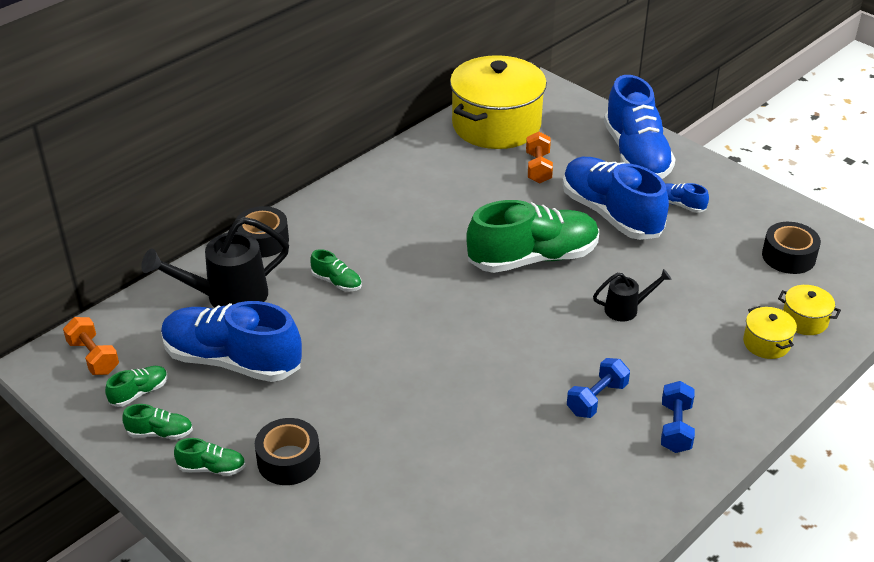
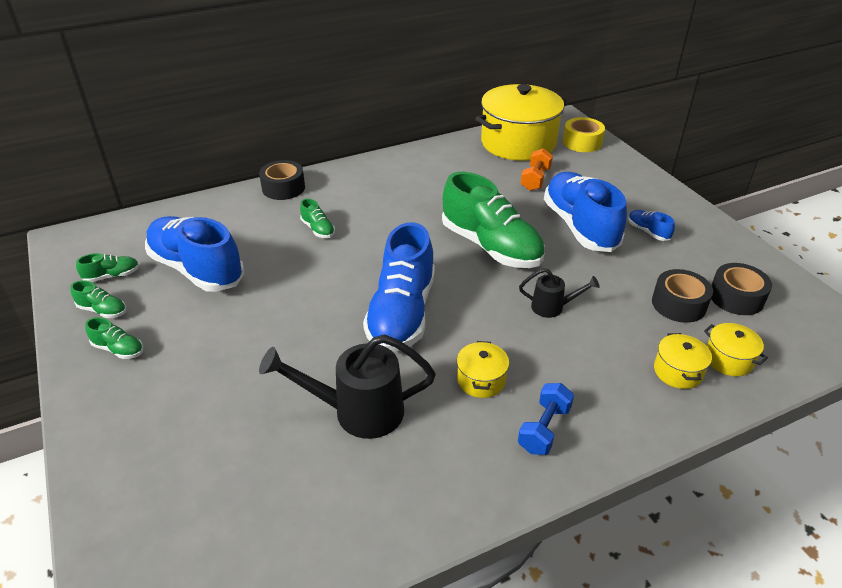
camera: 20 degrees right, 0 degrees up
(93, 357) = (101, 242): orange dumbbell -> none
(228, 296) = (229, 221): black watering can -> black watering can (358, 411)
(288, 460) = (181, 360): black tape -> black tape (678, 304)
(533, 258) = (491, 246): green shoe -> green shoe turned 45 degrees clockwise
(565, 110) = (582, 142): none -> yellow tape
(597, 399) = (481, 380): blue dumbbell -> yellow pot
(636, 155) = (627, 186): blue shoe -> blue shoe (402, 313)

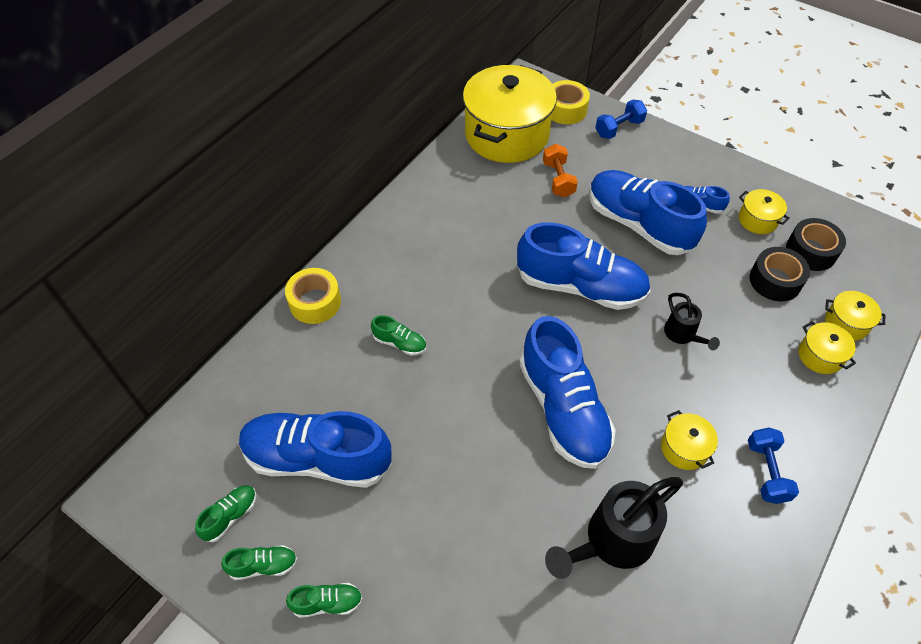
camera: 30 degrees left, 15 degrees up
(283, 188) = (315, 302): black tape -> yellow tape
(491, 246) = (580, 286): green shoe -> blue shoe
(552, 307) = (682, 335): black watering can -> black watering can turned 90 degrees clockwise
(619, 165) = (619, 128): none -> blue dumbbell
(699, 259) = (757, 220): none -> yellow pot

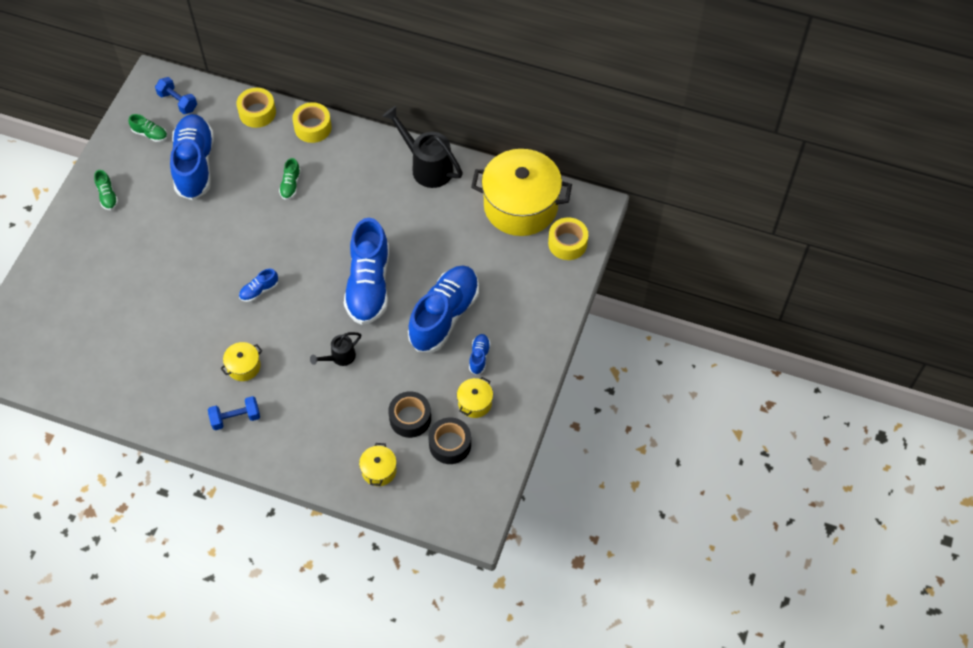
camera: 75 degrees right, 5 degrees up
(259, 362) = (257, 112): none -> yellow tape
(263, 565) = (123, 159): green shoe -> none
(558, 179) = (478, 252): orange dumbbell -> none
(563, 409) = (259, 291): blue shoe -> blue shoe, size x0.42
(612, 541) = (169, 332): black watering can -> black watering can (427, 166)
(619, 128) = (556, 287): blue dumbbell -> blue dumbbell (178, 102)
(820, 356) = (342, 451): yellow pot -> none

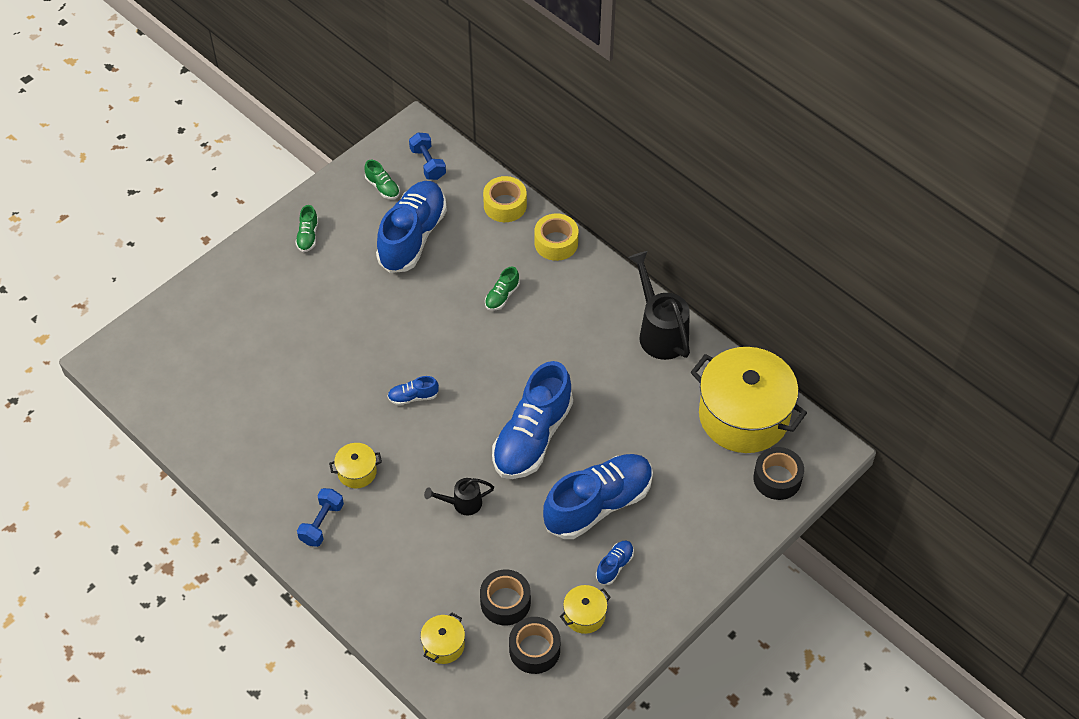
camera: 25 degrees right, 5 degrees down
(236, 418) = (322, 523): blue dumbbell -> blue dumbbell turned 75 degrees counterclockwise
(567, 243) = (777, 478): yellow tape -> black tape

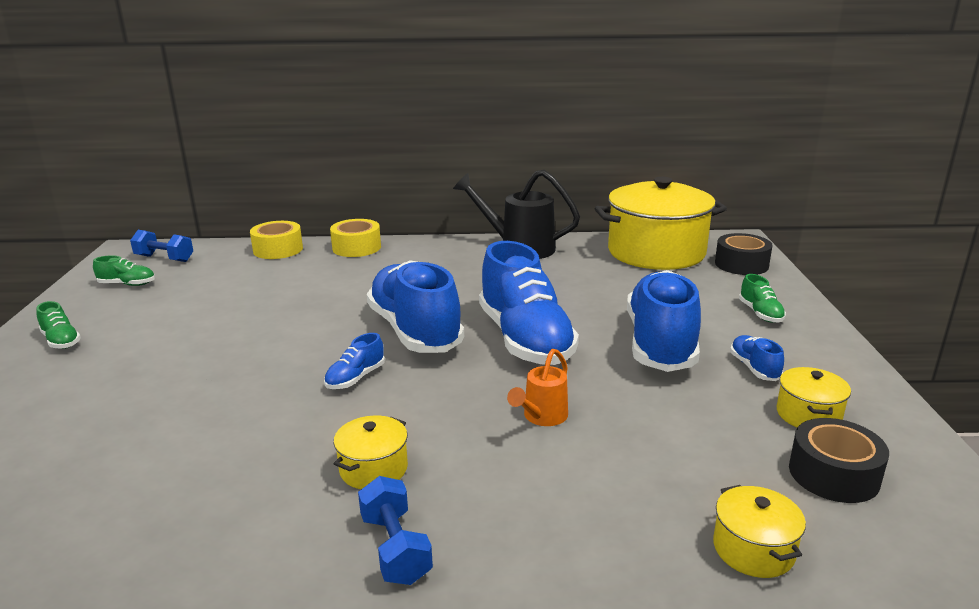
camera: 45 degrees left, 30 degrees down
(412, 237) = (202, 294): blue shoe -> blue shoe (415, 331)
(462, 503) = (542, 417): black watering can -> orange watering can
(502, 296) = (352, 286): green shoe -> green shoe (760, 313)
(505, 602) = (730, 459): black tape -> none

